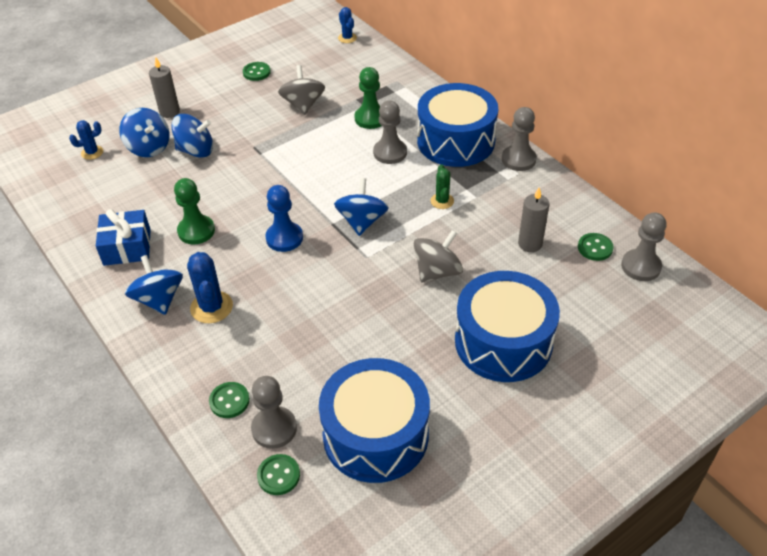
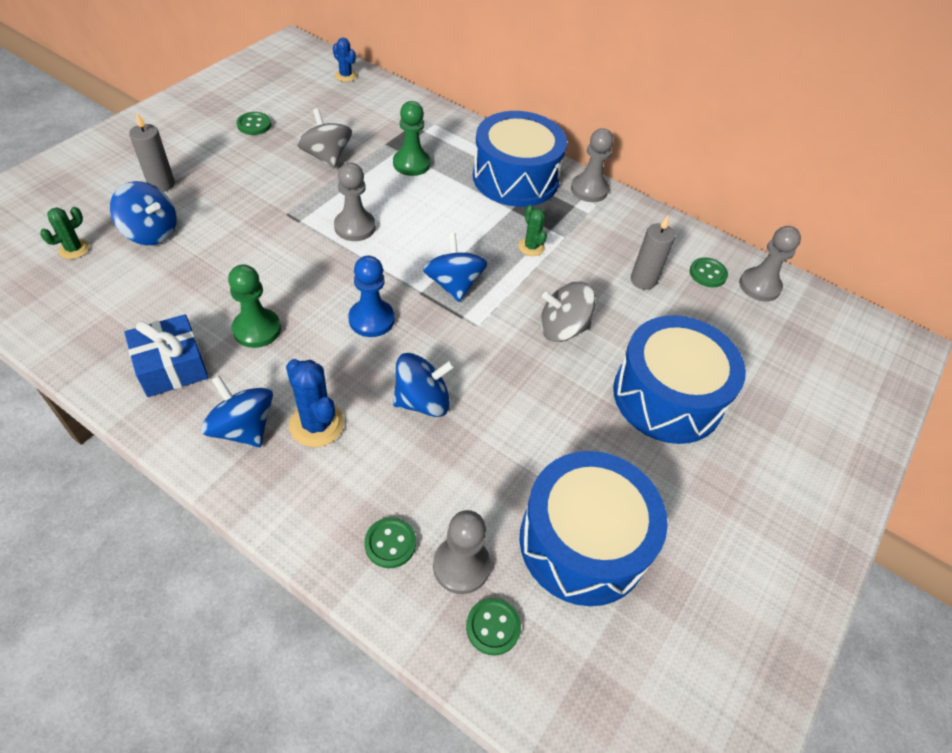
camera: 25 degrees left, 5 degrees up
(92, 152) = (74, 249): blue cactus -> green cactus
(196, 150) = (215, 228): blue spinning top -> blue spinning top (422, 401)
(390, 153) = (450, 200): grey pawn -> grey pawn (355, 227)
(437, 271) = (562, 328): grey spinning top -> grey spinning top turned 120 degrees counterclockwise

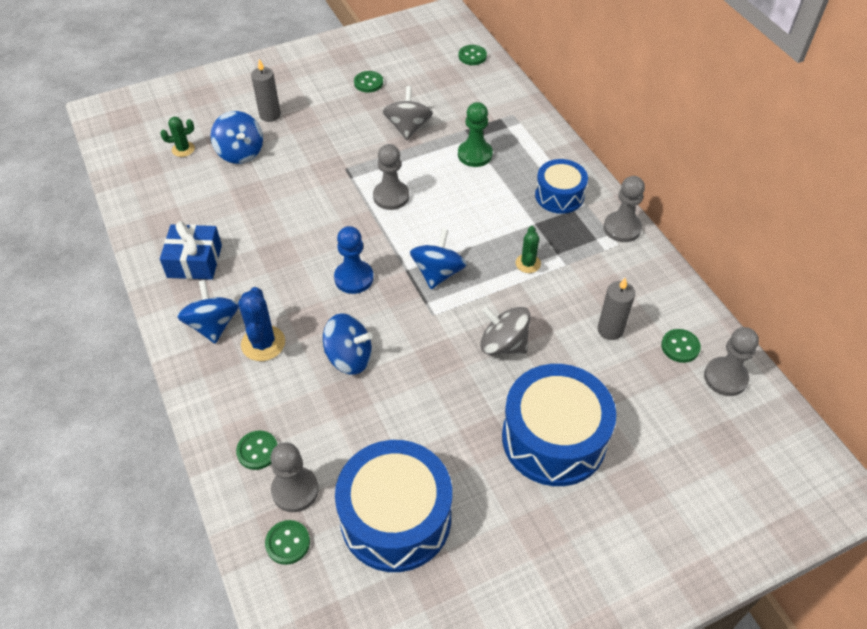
camera: 35 degrees right, 0 degrees up
(257, 329) = (267, 255): green pawn -> none
(345, 76) = (472, 56): blue cactus -> green button
(515, 178) = (559, 195): blue drum -> blue drum, size x0.58

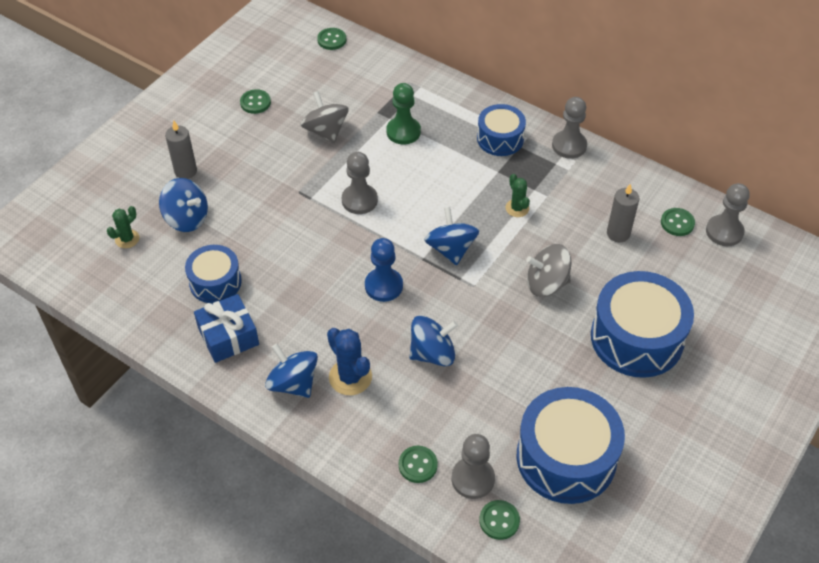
camera: 30 degrees left, 0 degrees up
(220, 212) = (215, 282): none -> blue drum

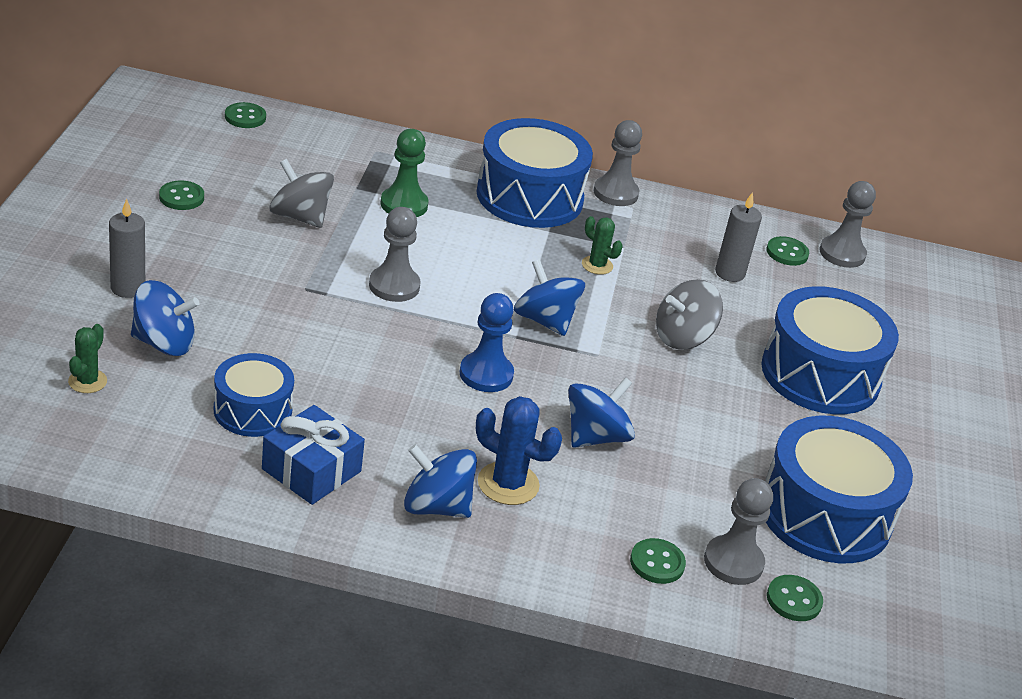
camera: 30 degrees left, 15 degrees down
(500, 139) = (529, 197): blue drum -> blue drum, size x1.72

